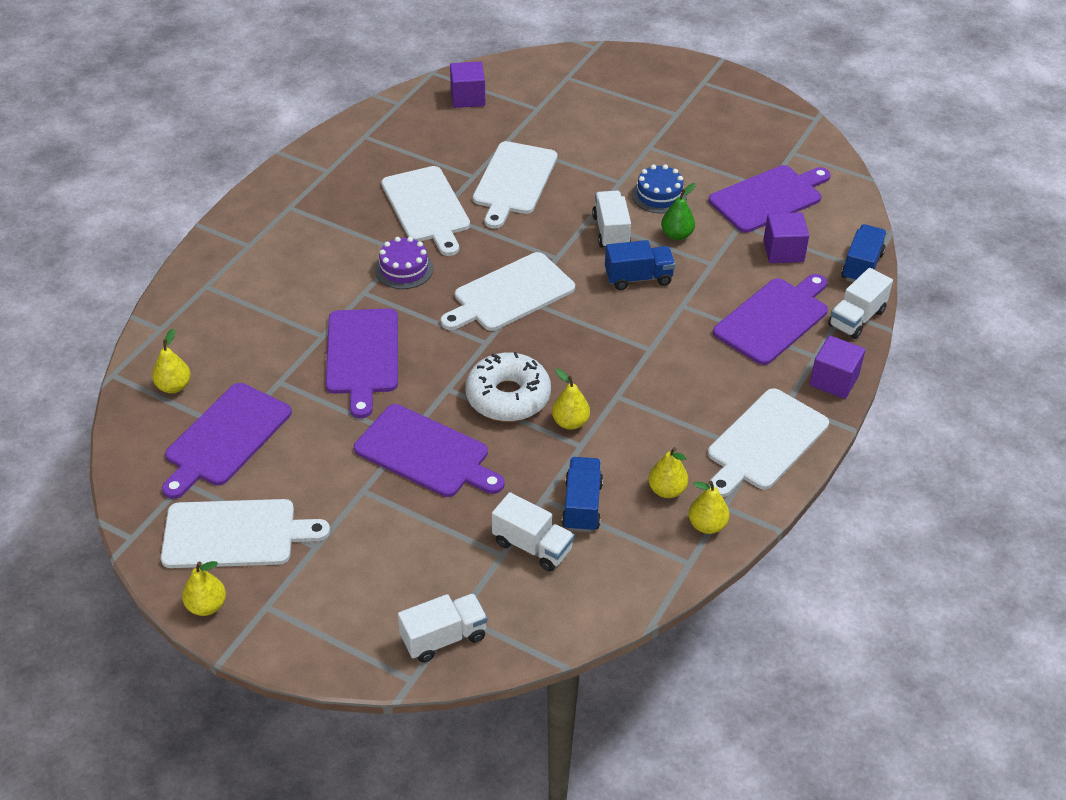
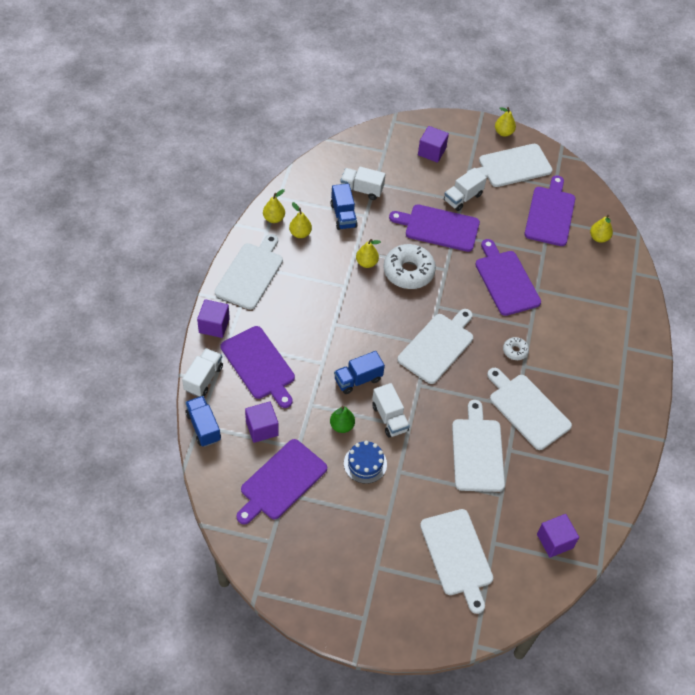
camera: 160 degrees right, 10 degrees up
(368, 594) = (431, 152): none -> purple cube
(404, 269) = (515, 351): purple cake -> white donut
(444, 638) = (387, 140): white truck -> white truck (463, 197)
(583, 106) = (457, 556): none -> white cutting board
(774, 319) = (259, 365): purple cutting board -> purple cutting board turned 60 degrees counterclockwise
(862, 266) = (203, 427): blue truck -> blue truck turned 150 degrees clockwise

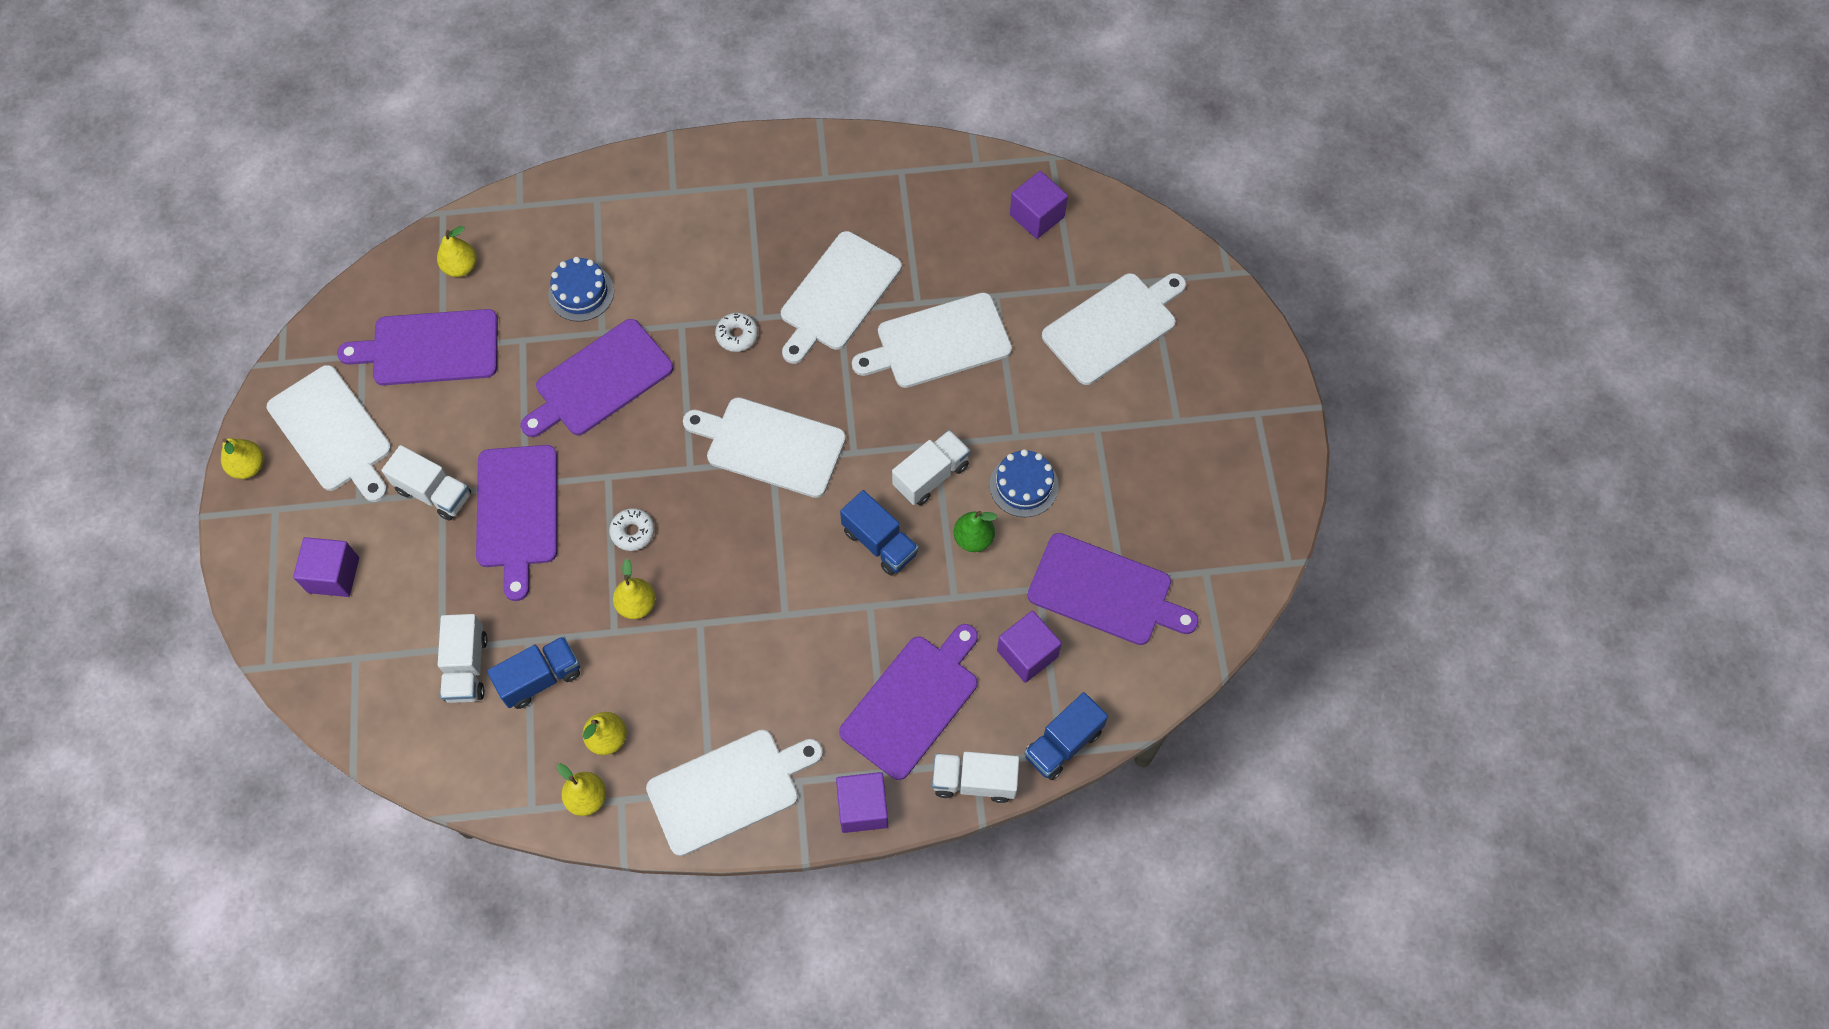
camera: 105 degrees left, 10 degrees up
(251, 274) = (729, 789): white cutting board -> white cutting board turned 150 degrees clockwise
(408, 271) = (633, 532): white donut -> white donut, size x0.48
(566, 286) = (581, 292): none -> blue cake

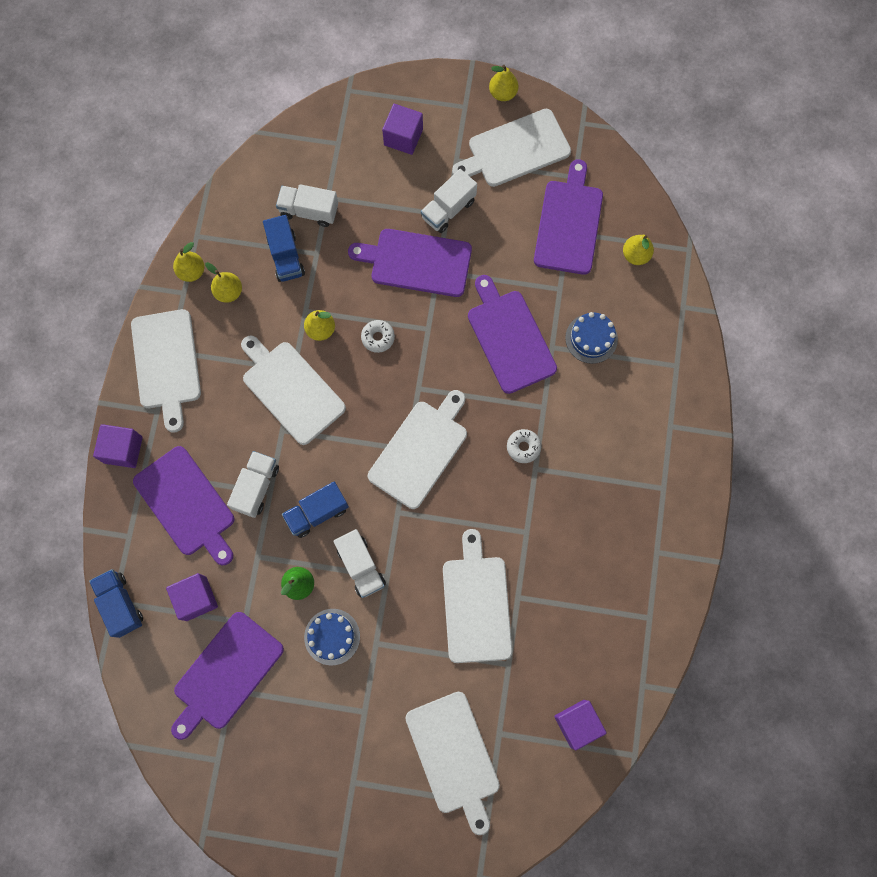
camera: 105 degrees right, 10 degrees up
(837, 295) = (540, 534): white cutting board -> white cutting board (291, 389)
(974, 781) = (115, 532): white truck -> white truck (256, 487)

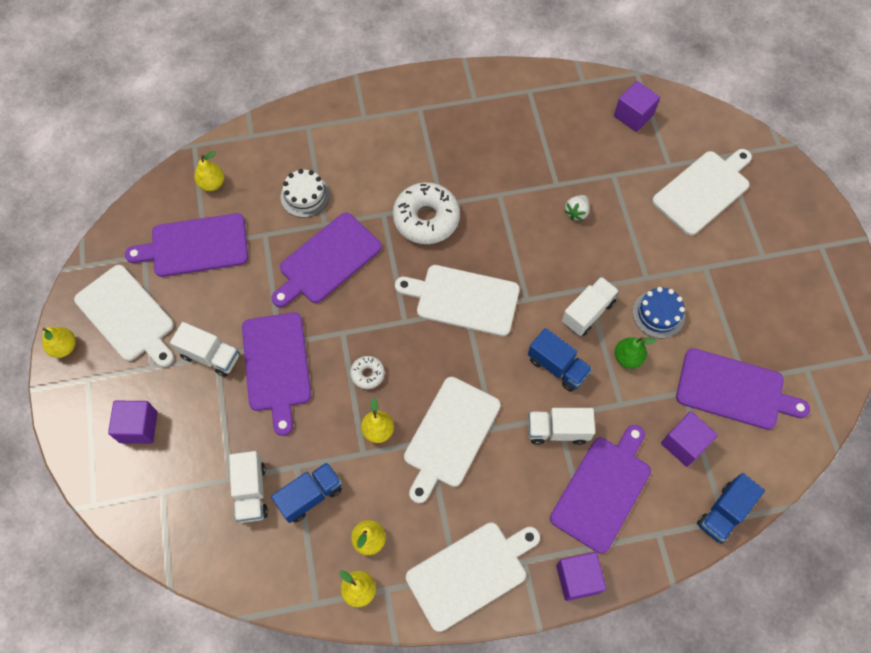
camera: 110 degrees left, 10 degrees down
(476, 604) = (576, 212): white cutting board -> white strawberry
(523, 447) = (426, 218): white donut -> white donut, size x2.09
(591, 338) = (305, 196): blue cake -> white cake

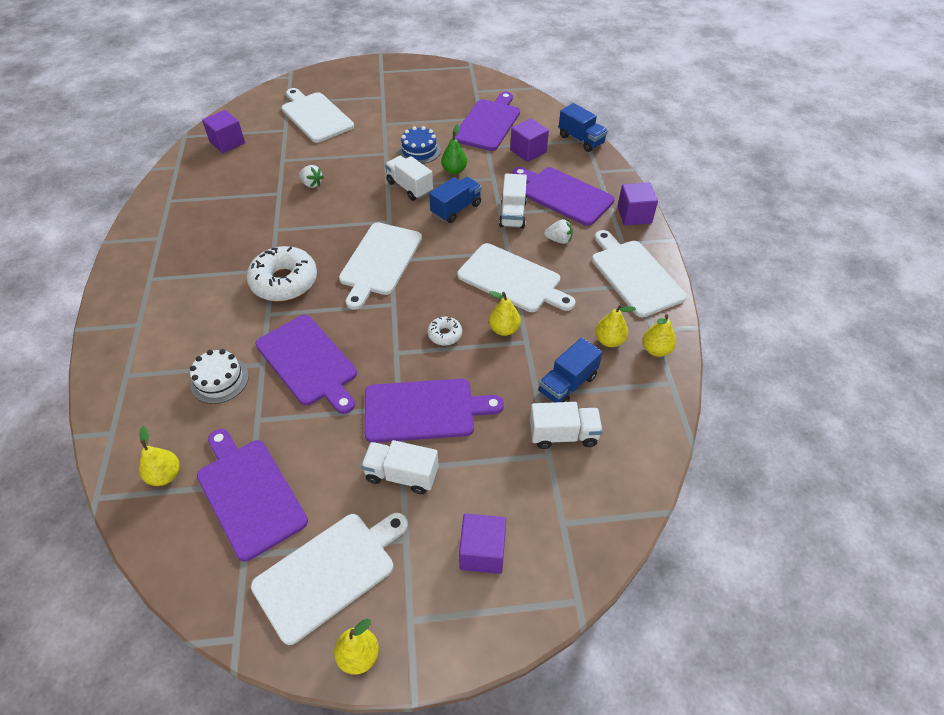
camera: 85 degrees left, 15 degrees down
(195, 246) = (249, 493): purple cutting board -> purple cutting board turned 150 degrees clockwise
(210, 356) = (401, 475): white truck -> white truck turned 105 degrees counterclockwise
(310, 496) = (567, 384): blue truck -> blue truck turned 105 degrees counterclockwise
(519, 484) = (558, 240): none -> white strawberry

